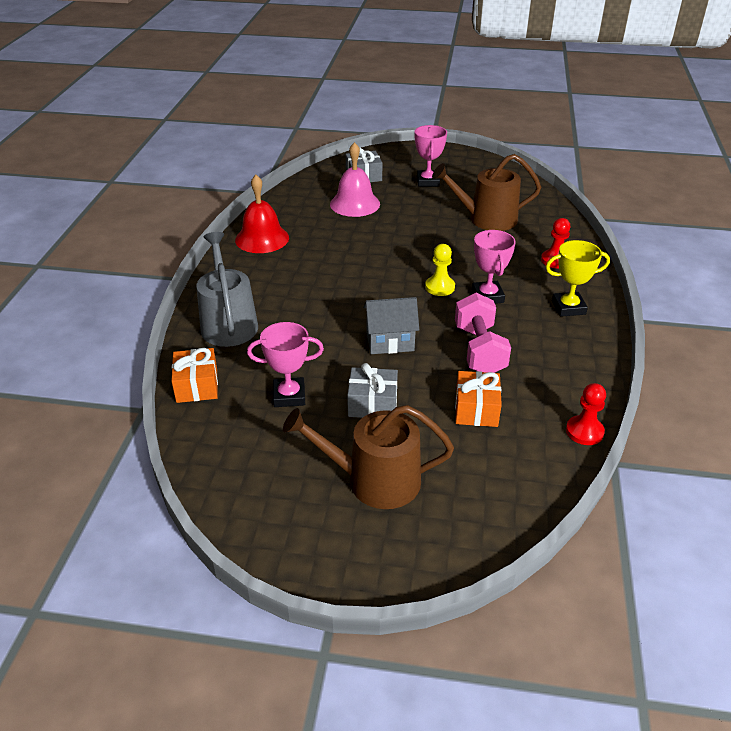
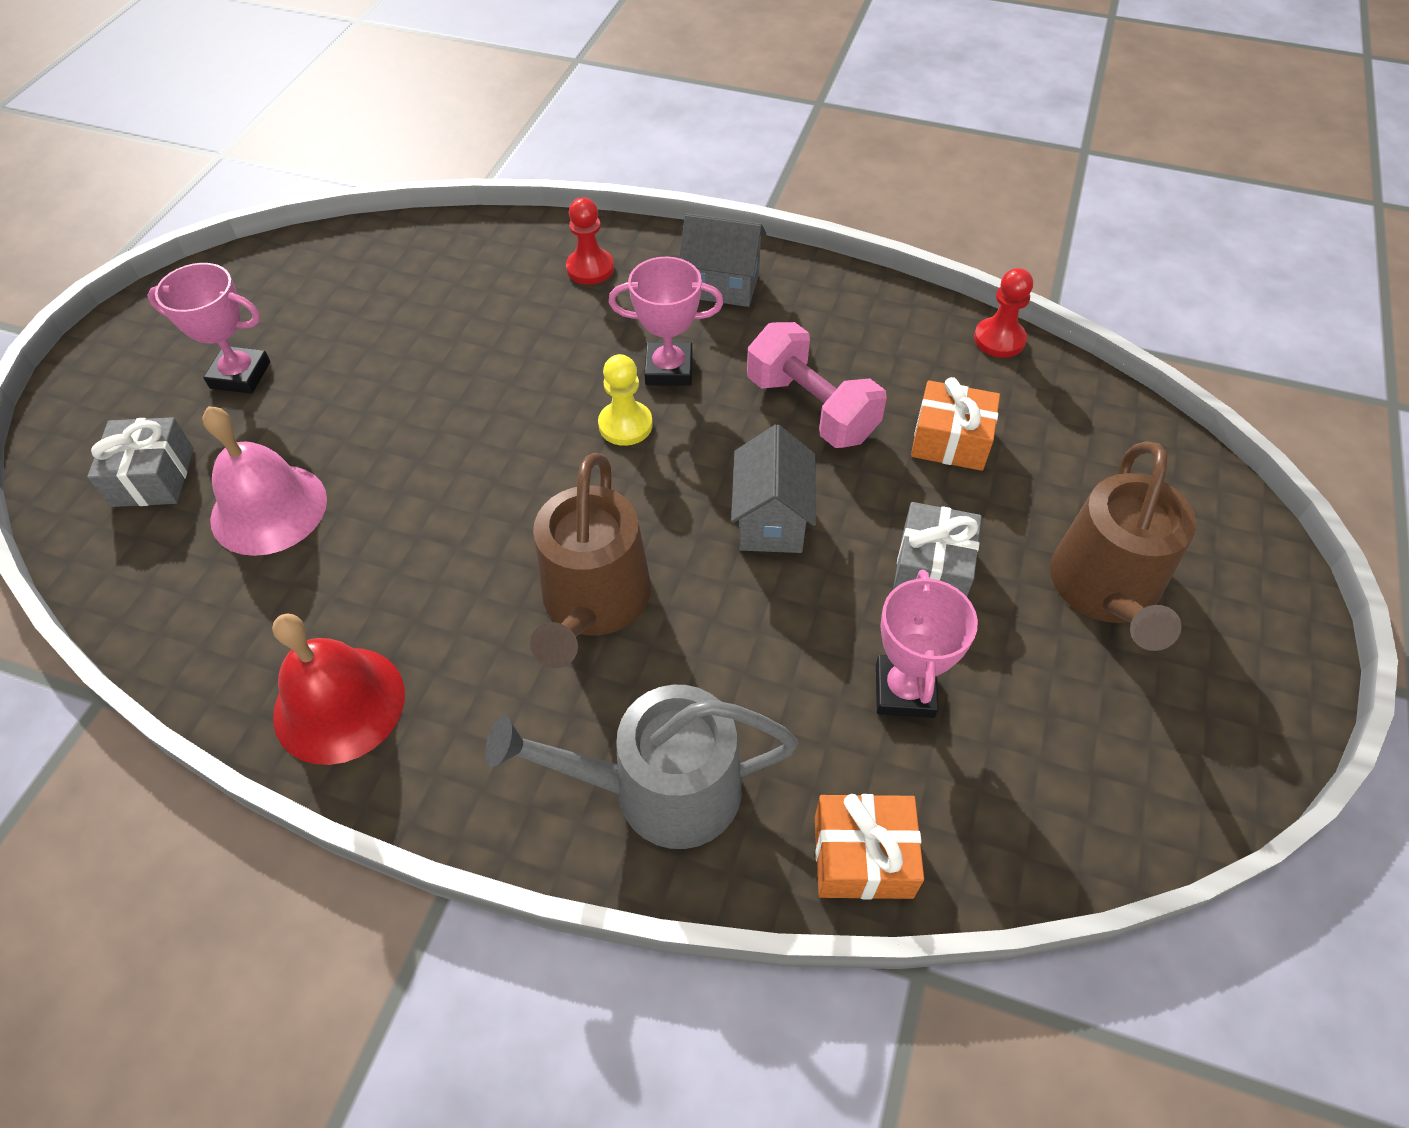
camera: 80 degrees left, 15 degrees up
(479, 350) = (811, 409): pink dumbbell -> pink dumbbell turned 45 degrees clockwise
(486, 219) = (426, 320): brown watering can -> brown watering can (594, 602)
(568, 307) = (722, 285): yellow trophy -> grey house

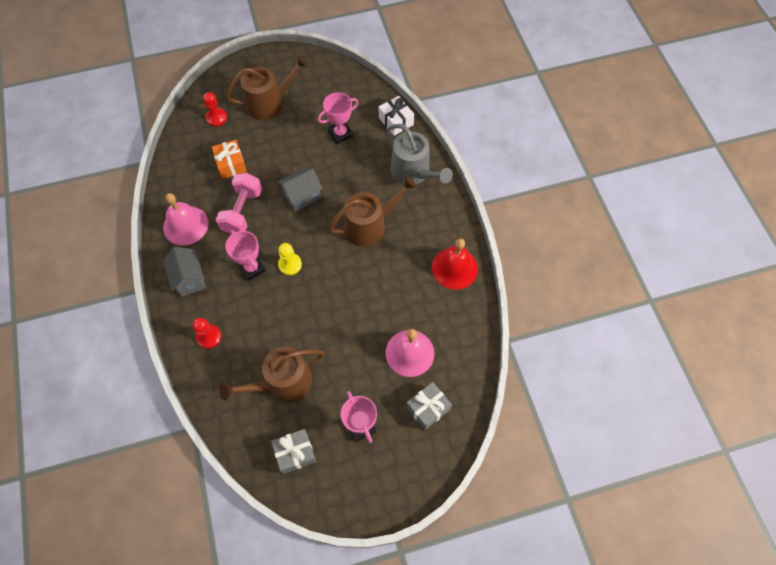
camera: 125 degrees left, 10 degrees up
(418, 318) = (283, 382): none -> brown watering can
(844, 320) = (185, 225): none -> pink bell
(863, 856) = (396, 121): orange gift -> white gift
(932, 568) = (291, 146): grey gift -> grey gift (295, 453)
(999, 339) = (166, 172): red pawn -> red pawn (216, 118)

